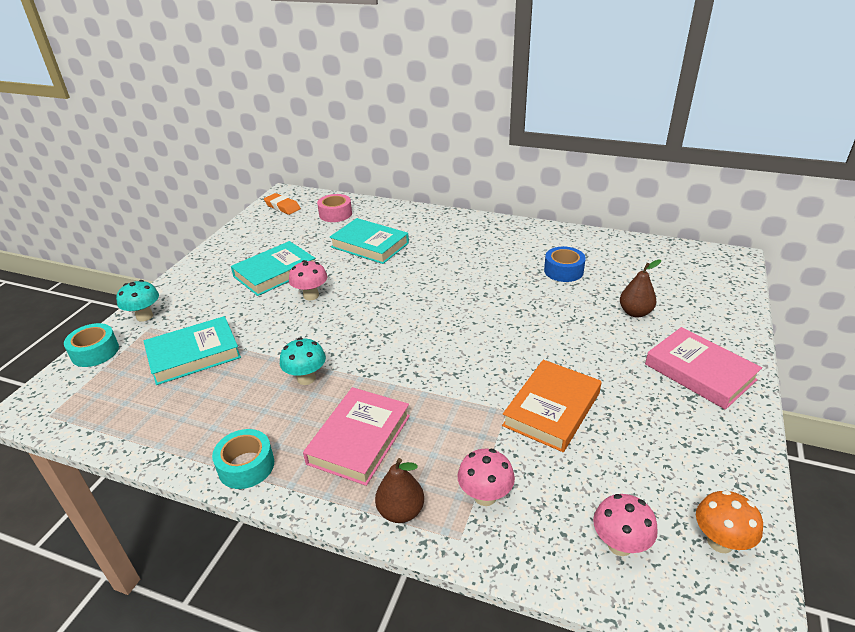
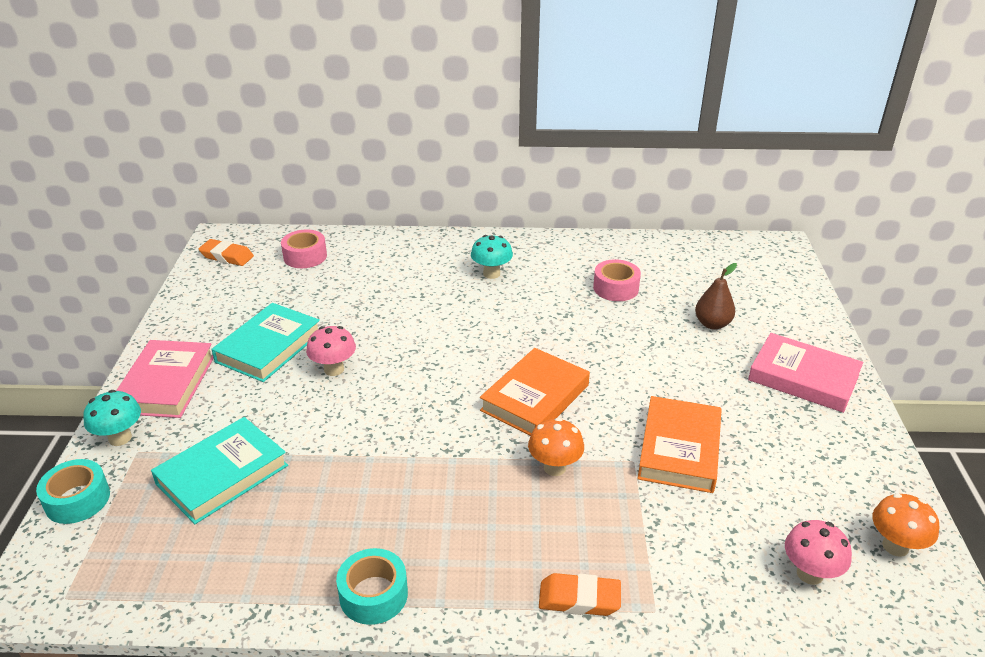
camera: 20 degrees left, 0 degrees up
(306, 378) = (387, 474): turquoise mushroom -> turquoise mushroom (491, 274)
(359, 439) = (490, 531): pink book -> pink book (166, 384)
(370, 245) = (373, 291): turquoise book -> none
(401, 511) = (579, 599): brown pear -> orange eraser
(437, 401) = (554, 467): none -> orange mushroom
(450, 344) = (535, 398): none -> orange book
(485, 496) = (658, 559): pink mushroom -> none
(563, 271) = (616, 288): blue tape -> pink tape

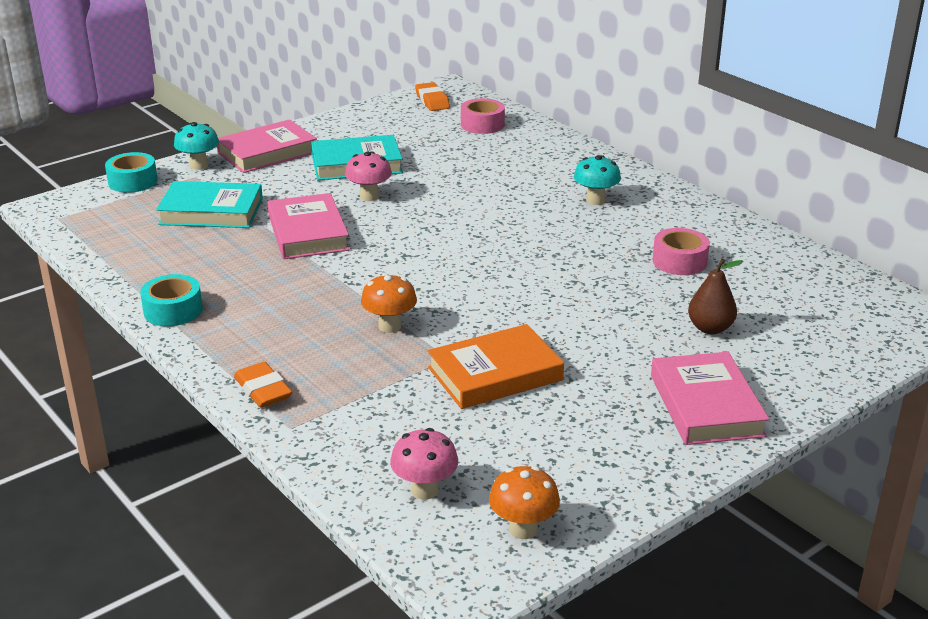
camera: 50 degrees right, 5 degrees down
(346, 434) = (308, 233): none -> pink book
(535, 398) = (461, 285): orange book -> none

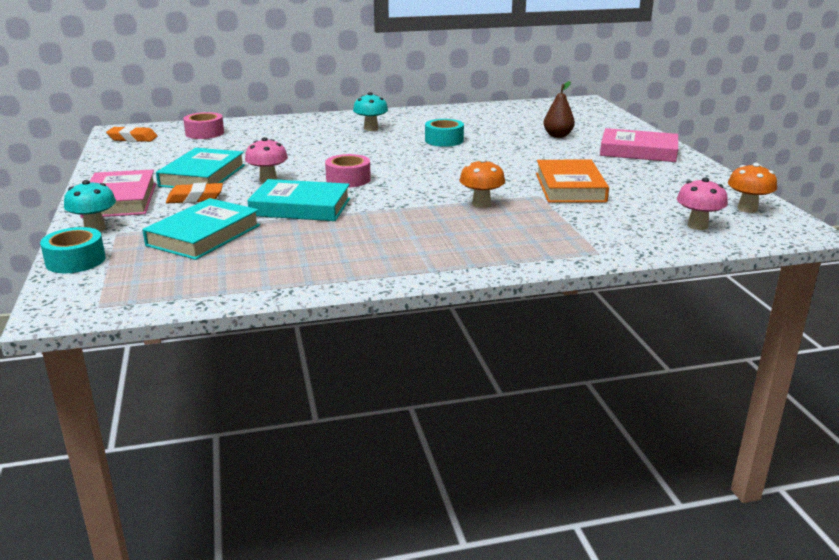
camera: 65 degrees left, 5 degrees down
(173, 310) = (375, 272): turquoise tape -> turquoise tape (444, 140)
(263, 390) = (539, 255): orange eraser -> orange eraser (195, 198)
(308, 233) = (300, 207): pink book -> turquoise book
(679, 261) = (474, 127): pink tape -> pink tape (348, 179)

